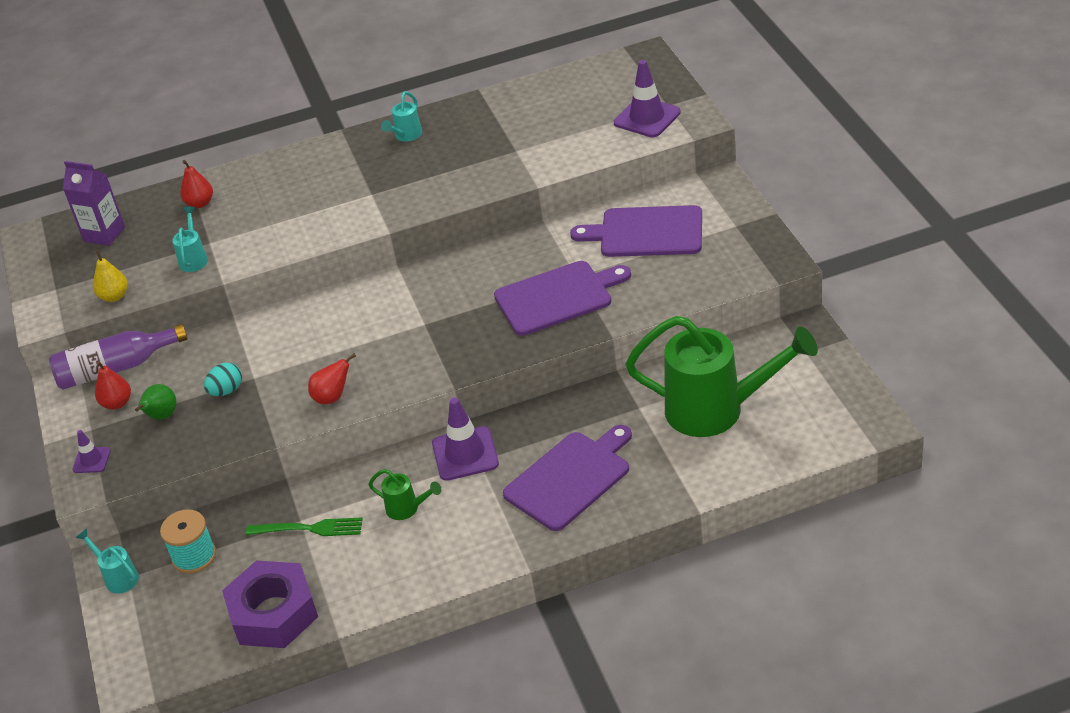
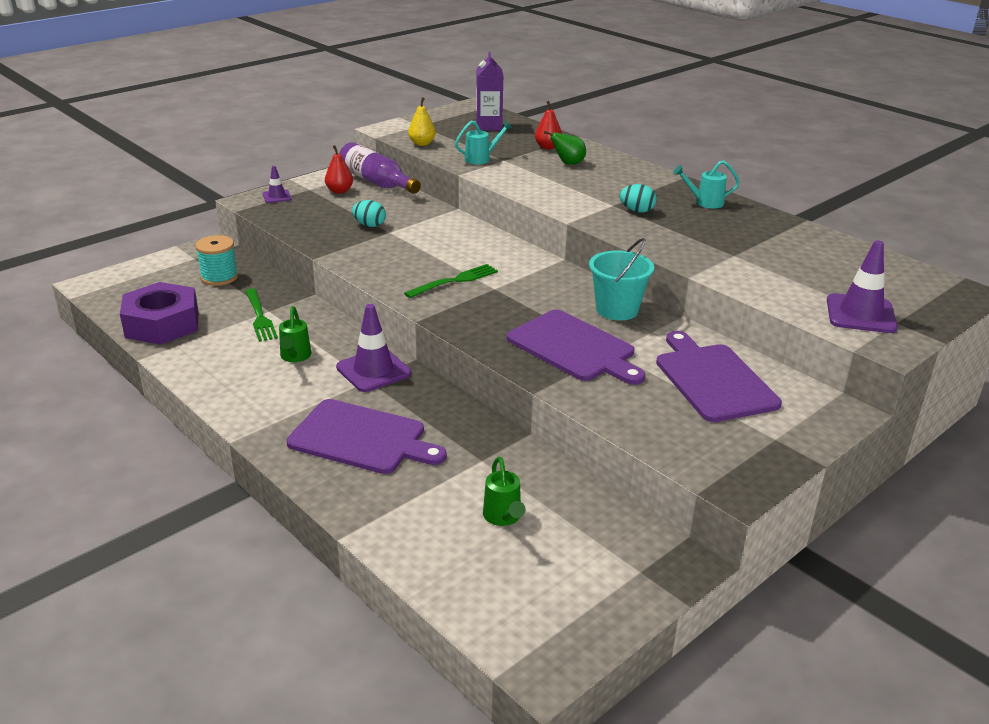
camera: 60 degrees right, 10 degrees down
(118, 577) = (193, 254): turquoise watering can -> none
(161, 416) = (331, 209): green pear -> green pear (568, 163)
(332, 397) = (380, 268): red pear -> none
(393, 348) = (454, 281): none -> green fork
(394, 182) = (637, 211): none -> turquoise egg
(510, 255) = (617, 309): none -> turquoise bucket
(716, 410) = (503, 517): green watering can -> green watering can, size x0.42

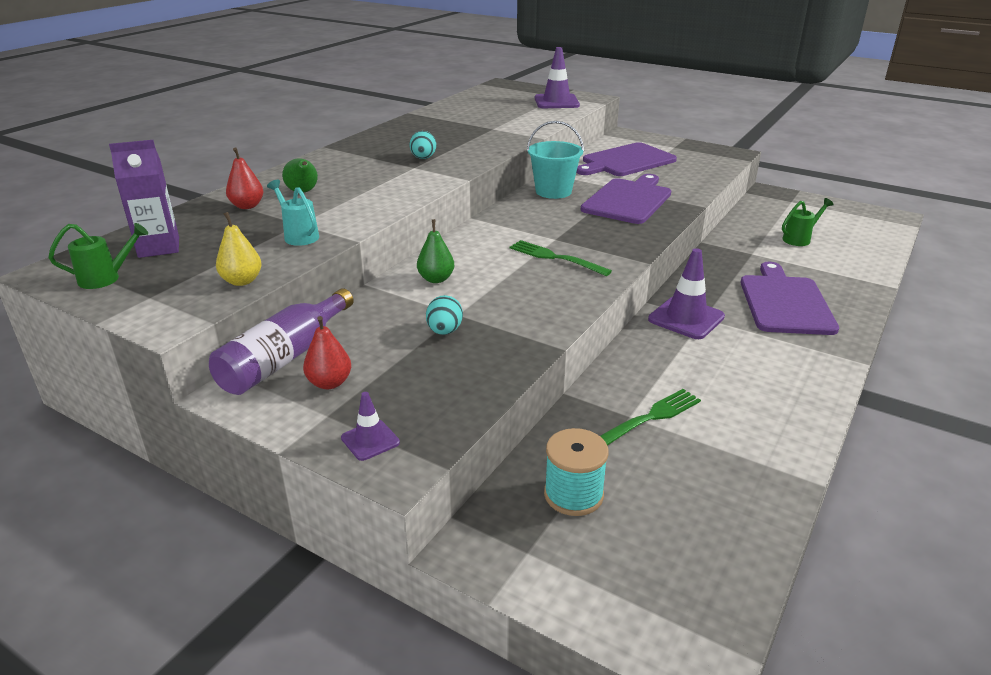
camera: 105 degrees left, 0 degrees up
(162, 324) = (735, 499): purple nut -> none
(295, 357) = (706, 368): green watering can -> green watering can (106, 278)
(448, 231) = (436, 279): none -> green pear
(705, 202) = (389, 139): turquoise watering can -> none

